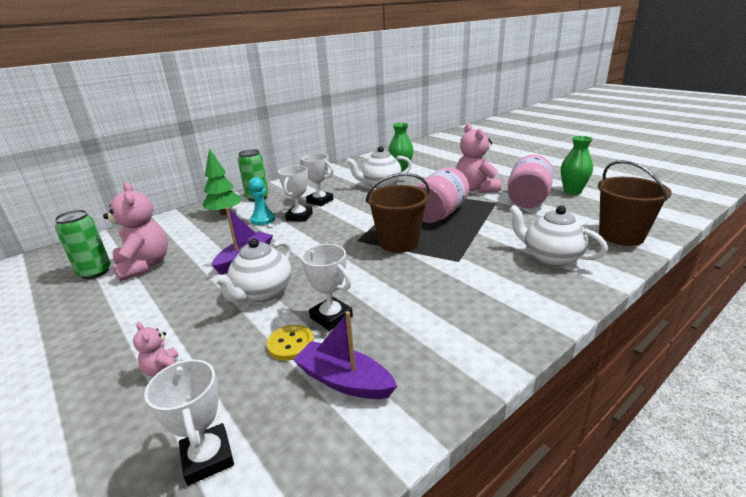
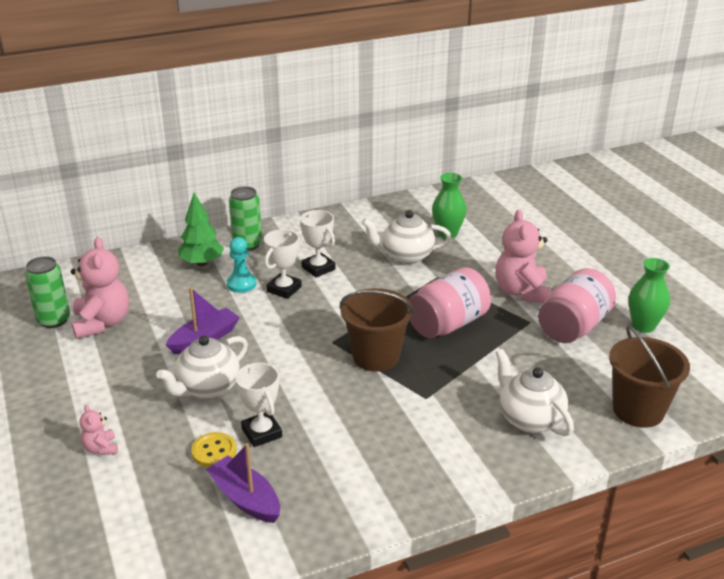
camera: 15 degrees right, 5 degrees up
(207, 458) = (119, 530): white trophy -> none

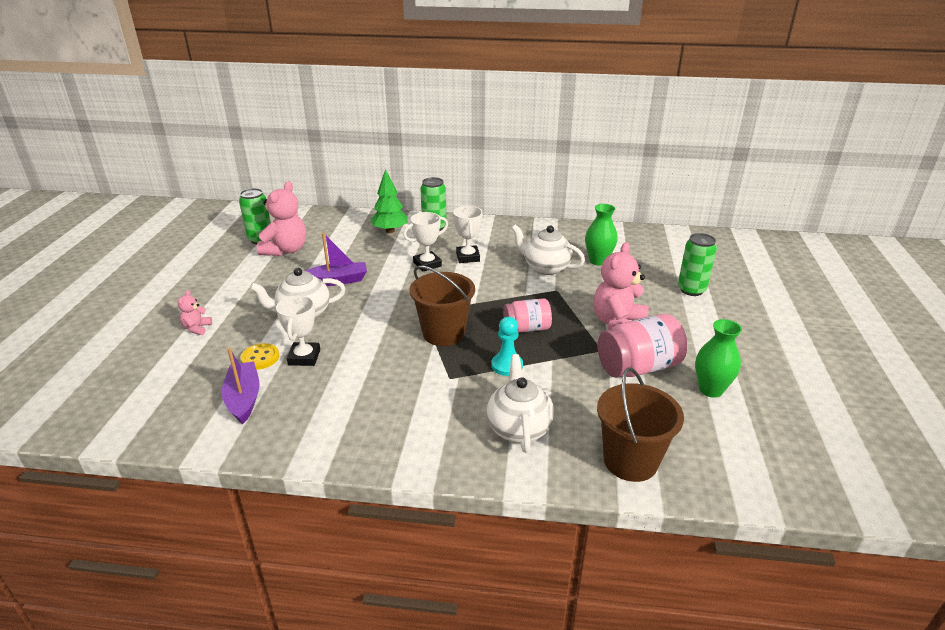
camera: 30 degrees right, 0 degrees up
(241, 284) = (401, 252): turquoise pawn -> turquoise pawn (507, 365)
(448, 324) = (527, 328): pink jar -> pink jar, size x0.64
(552, 238) = (691, 290): none -> green can

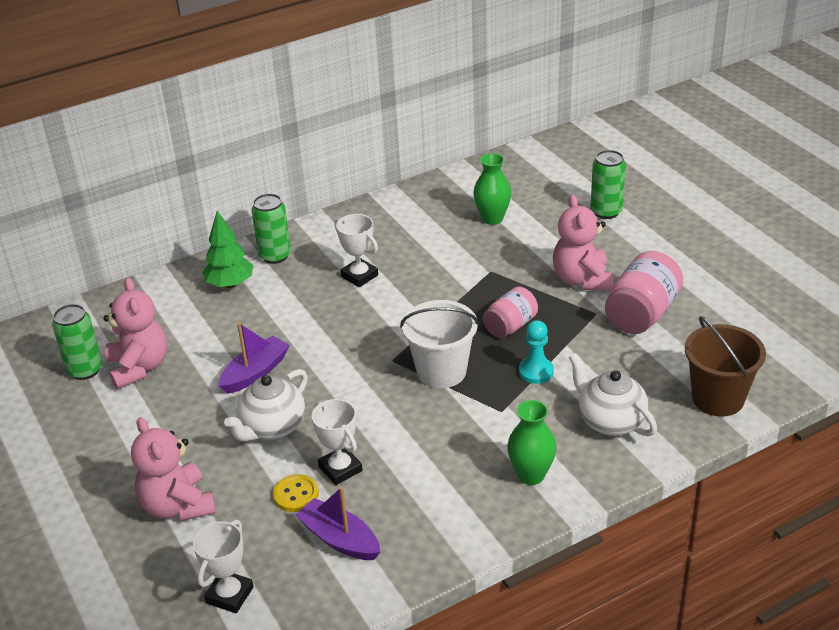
camera: 35 degrees left, 5 degrees up
(197, 328) = (178, 506): pink teddy bear -> pink teddy bear, size x2.06
(427, 264) = (327, 305): white trophy -> white trophy (230, 595)
(443, 333) = (441, 371): brown bucket -> white bucket
(546, 268) = (452, 250): white teapot -> none
(710, 389) = (714, 304): green vase -> green vase (531, 475)

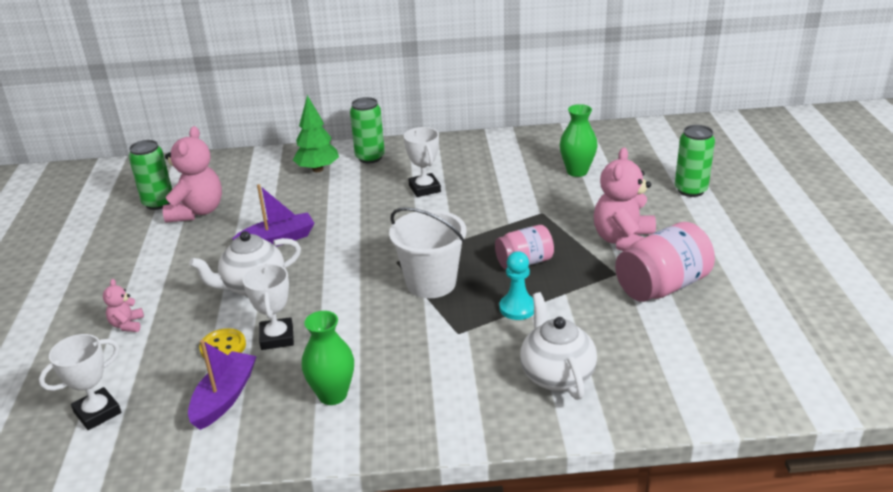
camera: 25 degrees right, 5 degrees down
(178, 506) = (127, 325): pink teddy bear -> pink teddy bear, size x0.49
(339, 539) = (224, 398): purple boat -> purple boat turned 45 degrees clockwise
(531, 475) = (440, 400): green vase -> green vase (332, 395)
(717, 398) = (687, 389): brown bucket -> none

